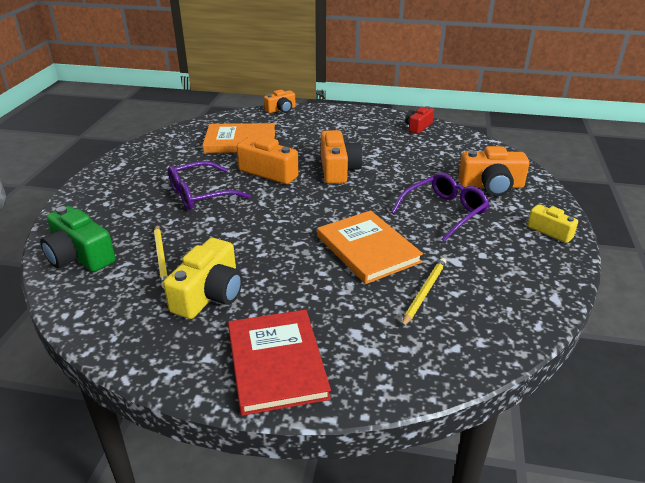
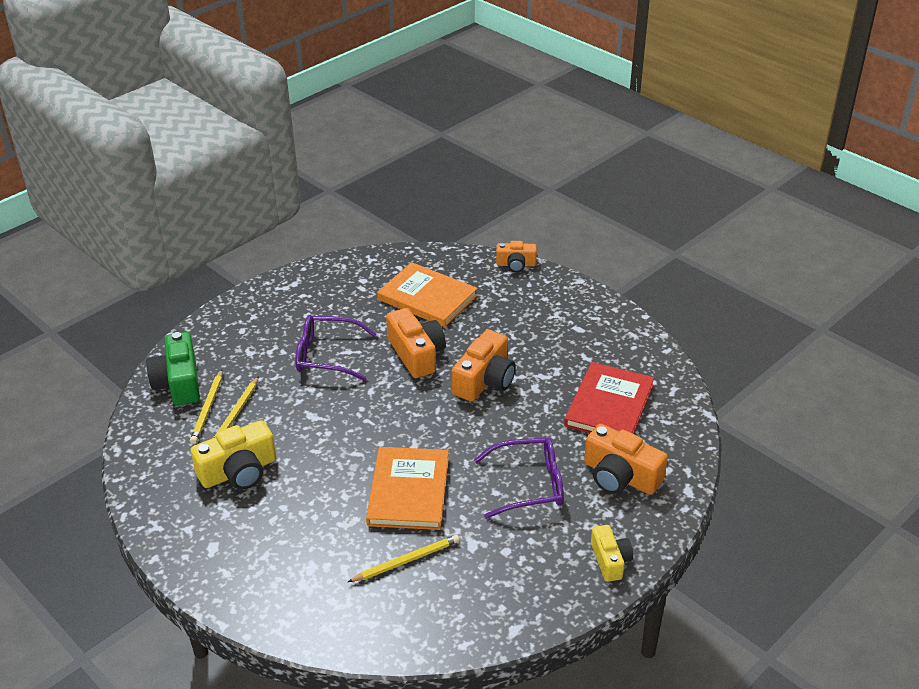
camera: 35 degrees right, 5 degrees up
(129, 263) = (208, 408): none -> yellow pencil
(276, 363) = (229, 560): red book -> red book (609, 405)
(418, 127) = (642, 355): red camera -> none

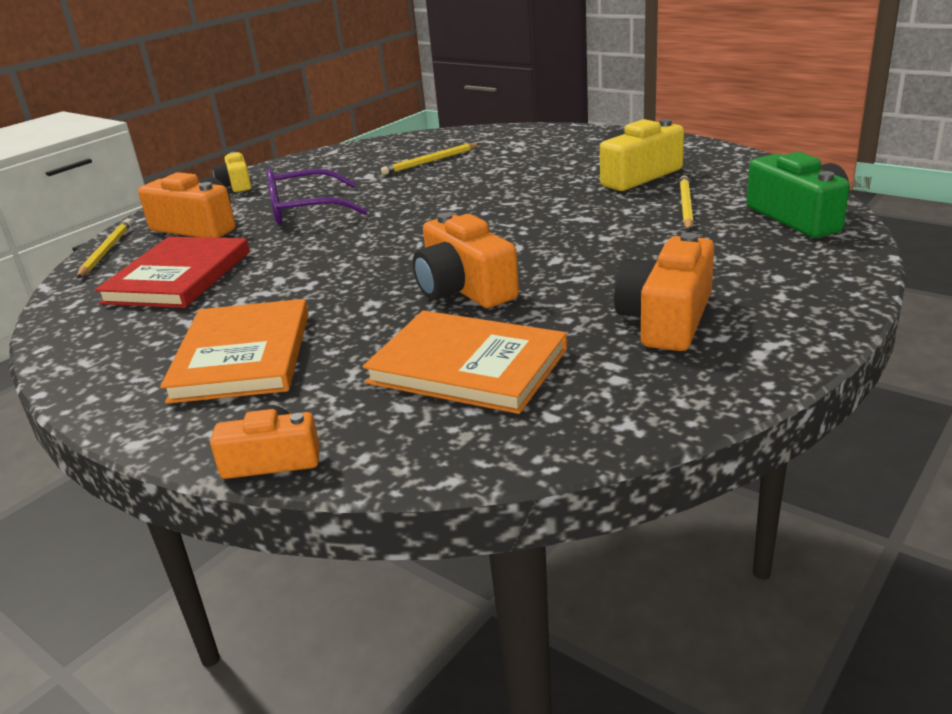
camera: 175 degrees right, 10 degrees down
(208, 408) = (727, 205): yellow pencil -> yellow pencil (106, 251)
(327, 355) = (606, 269): purple glasses -> none
(408, 491) = (439, 190): orange book -> orange book (243, 355)
(485, 380) = (353, 276): orange camera -> orange camera (666, 319)

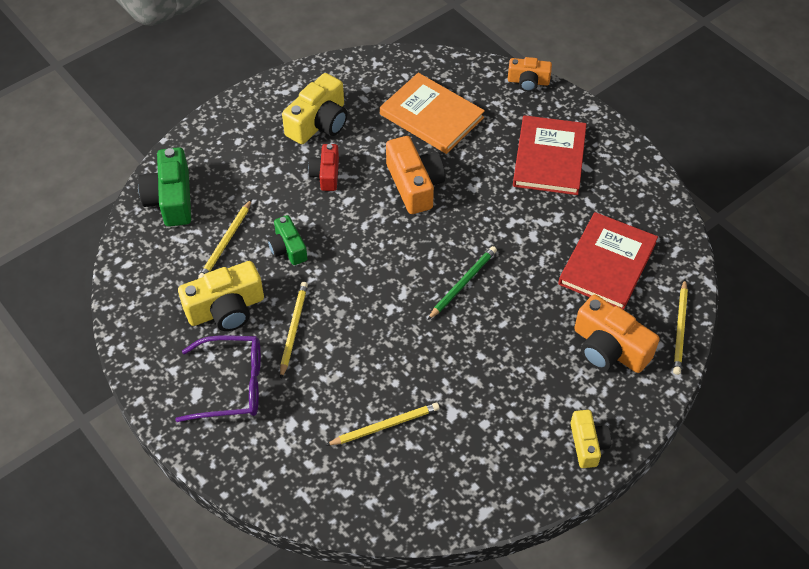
camera: 170 degrees left, 25 degrees up
(243, 355) = (549, 158): orange book -> red book
(306, 210) = (514, 350): purple glasses -> purple glasses (231, 385)
(371, 233) = (463, 283): none -> green pencil
(553, 180) = (293, 329): none -> yellow pencil
(604, 215) = (288, 248): none -> green camera
(606, 273) = (326, 174): none -> red camera
(666, 319) = (319, 123): orange camera -> yellow camera

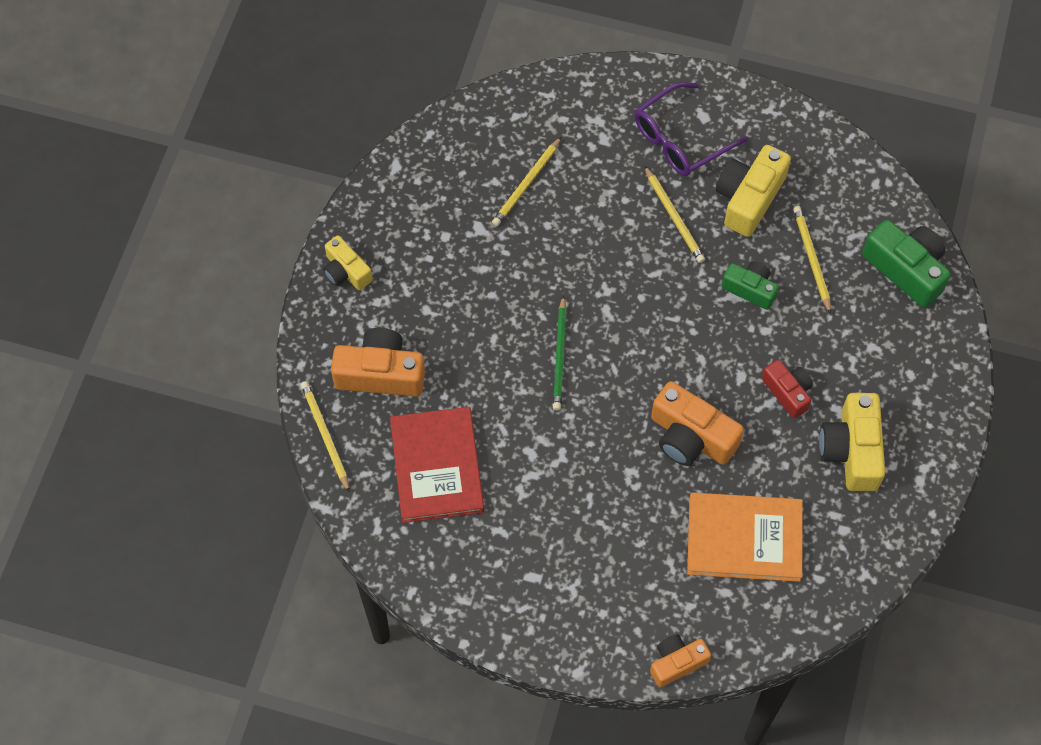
camera: 145 degrees right, 10 degrees up
(549, 158) = (579, 564): red book -> none

